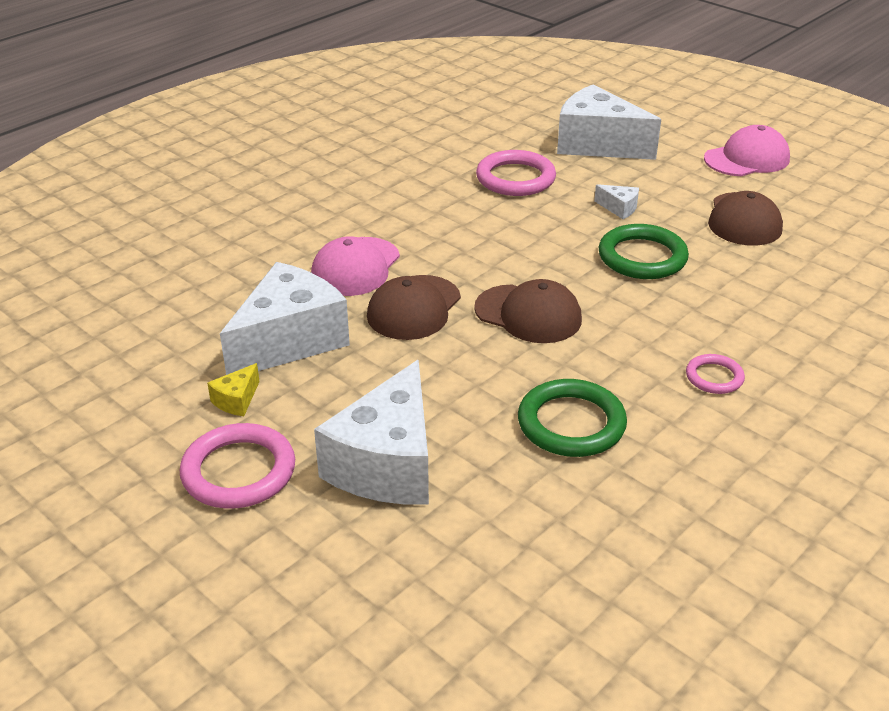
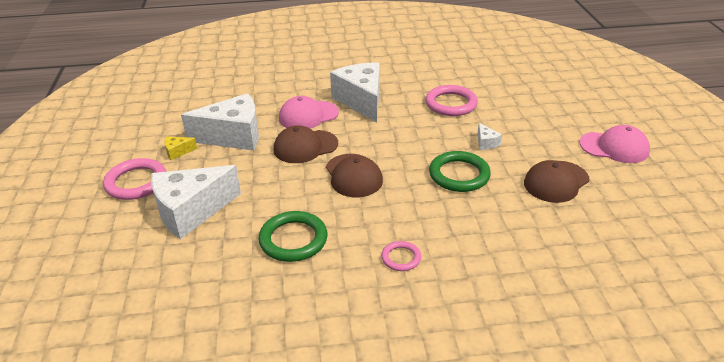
camera: 40 degrees right, 0 degrees up
(597, 144) = (526, 103): white cheese -> white cheese (361, 101)

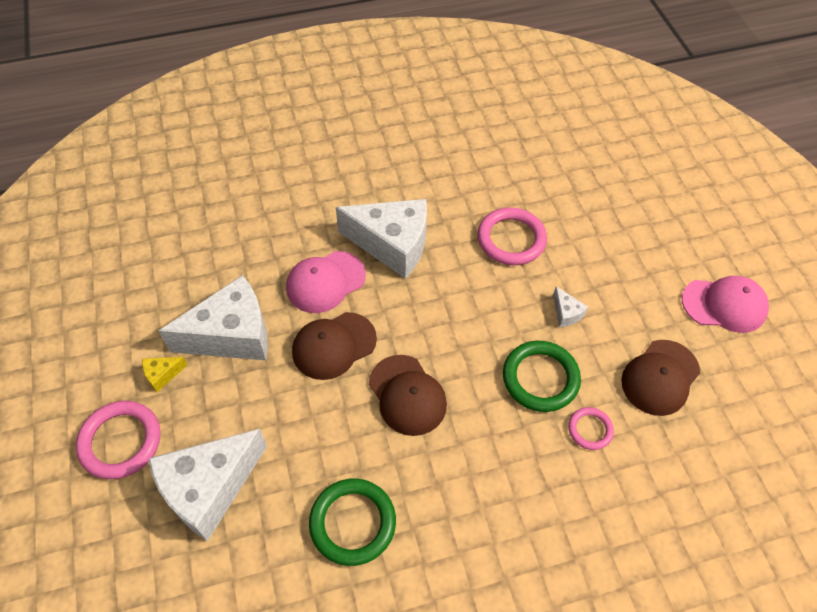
camera: 10 degrees left, 20 degrees up
(361, 101) = (392, 245): white cheese -> white cheese turned 135 degrees clockwise
(401, 258) = (491, 537): pink ring -> pink ring (590, 429)

